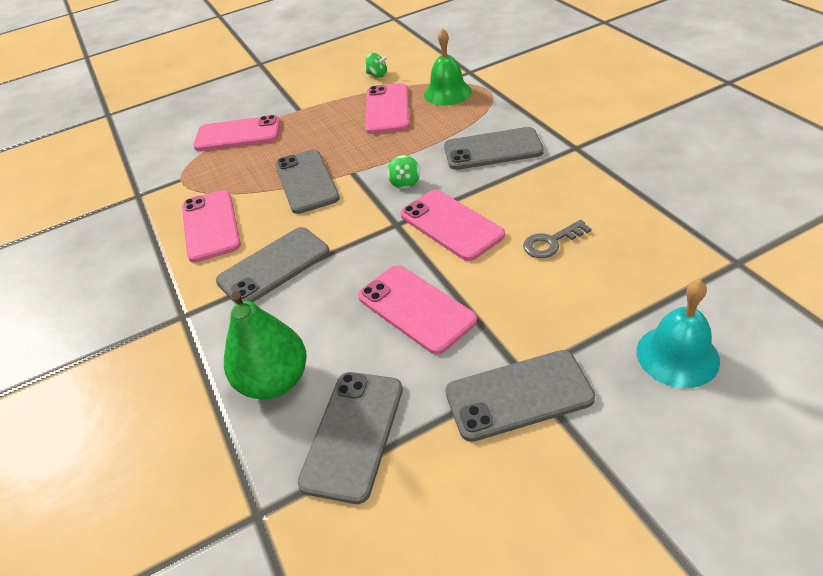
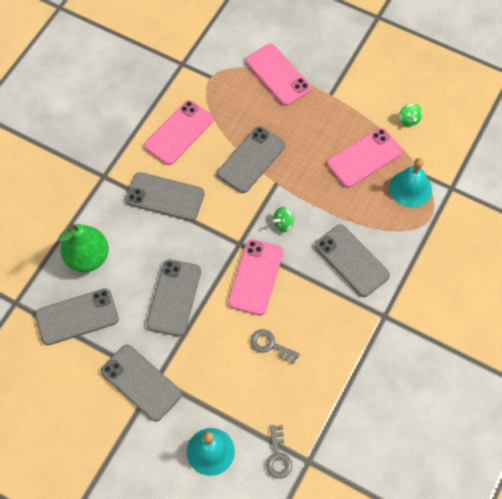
camera: 50 degrees right, 20 degrees up
(416, 308) = (174, 297): pink phone -> grey phone
(447, 93) = (410, 188): green bell -> turquoise bell
(718, 288) = (278, 456): none -> grey key

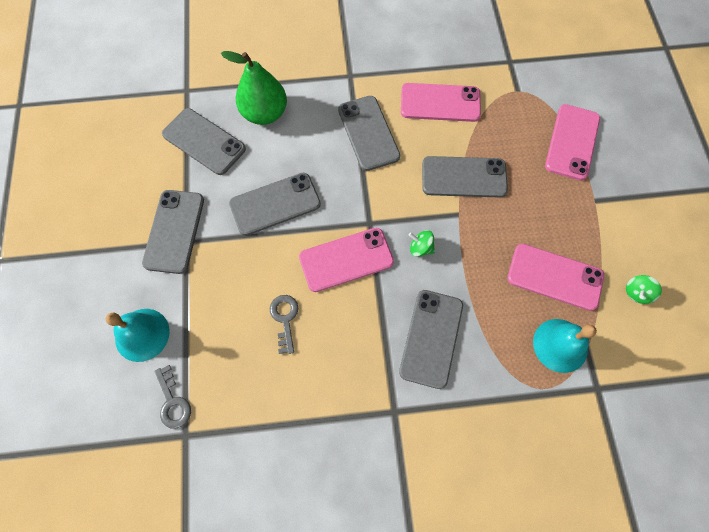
camera: 55 degrees right, 5 degrees up
(278, 456) = (173, 402): grey key -> grey key turned 75 degrees counterclockwise

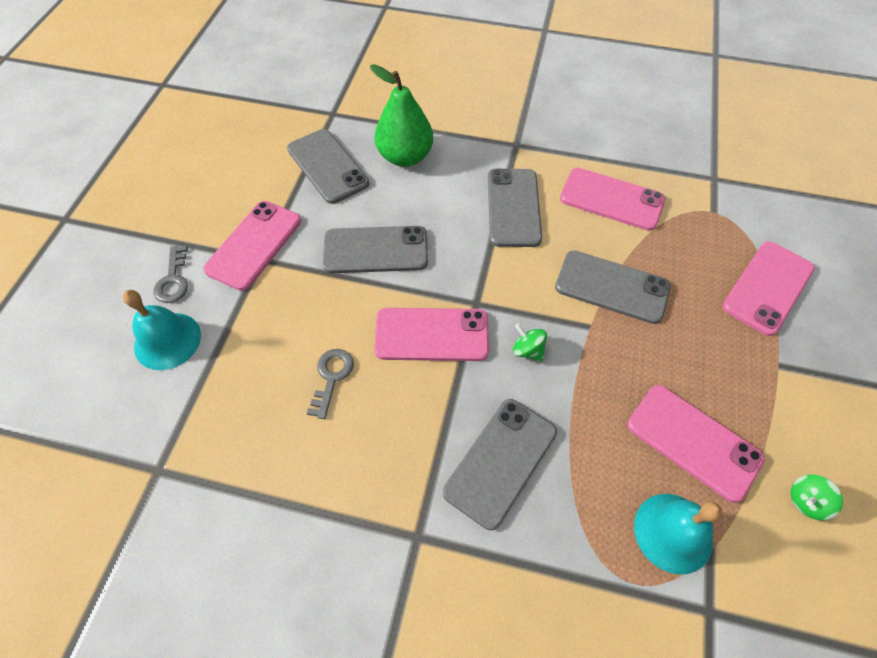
camera: 20 degrees right, 10 degrees down
(173, 402) = (163, 426): grey key -> grey key (173, 280)
(174, 231) = (254, 245): grey phone -> pink phone

